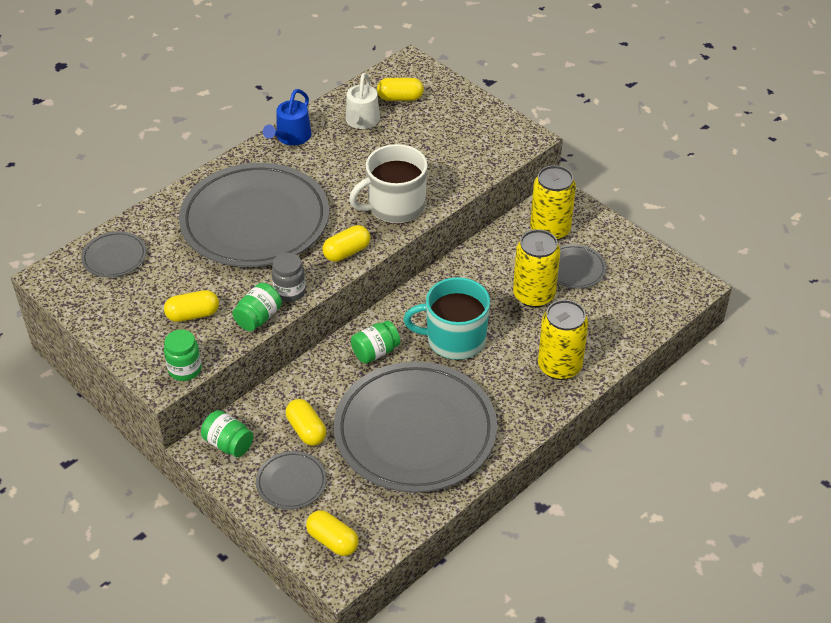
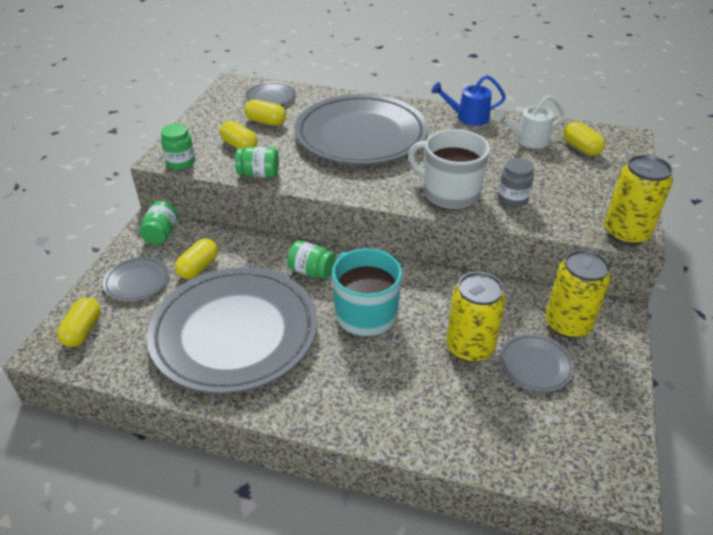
camera: 60 degrees right, 5 degrees down
(290, 292) = (299, 178): grey jar -> grey jar (512, 199)
(347, 252) = (370, 188): yellow capsule -> yellow capsule (266, 122)
(559, 366) = (391, 407): yellow can -> yellow can (626, 233)

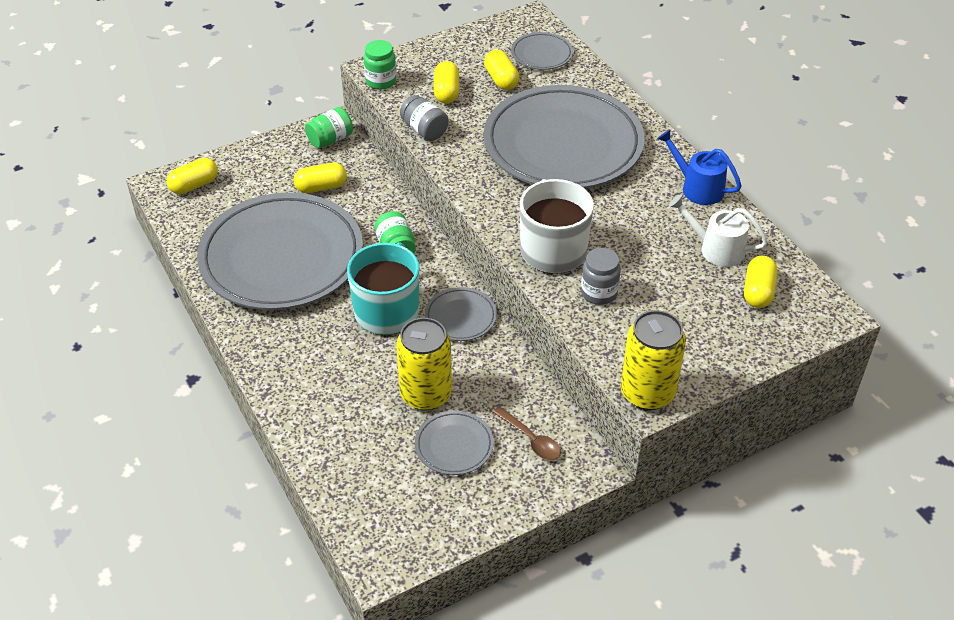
camera: 45 degrees right, 5 degrees up
(137, 282) = (268, 170): grey plate -> grey plate (460, 317)
(259, 174) = (424, 130): green jar -> grey jar
(567, 324) = (530, 439): yellow can -> brown spoon

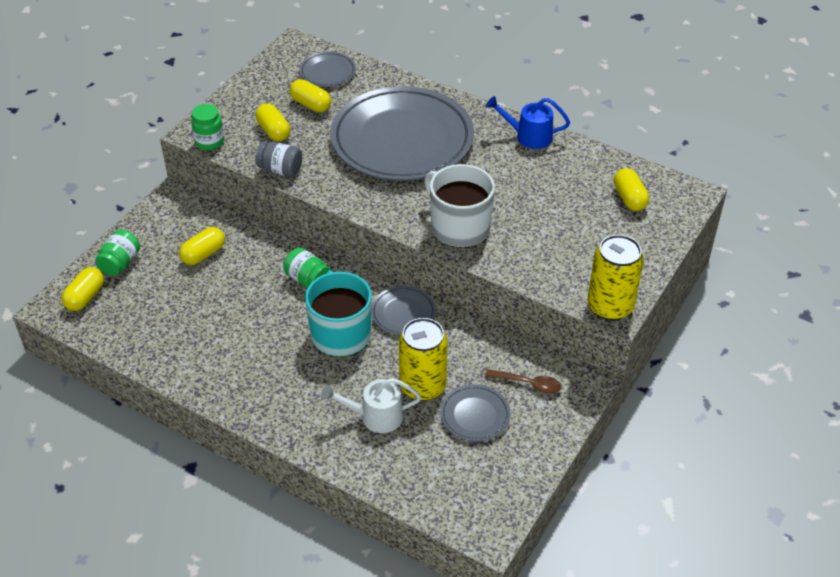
camera: 30 degrees left, 0 degrees up
(282, 257) = (216, 327): grey plate -> none
(330, 139) = (179, 210): green jar -> green jar (120, 263)
(599, 293) = (519, 246): grey jar -> none
(715, 249) = (576, 178): white watering can -> white watering can (375, 416)

